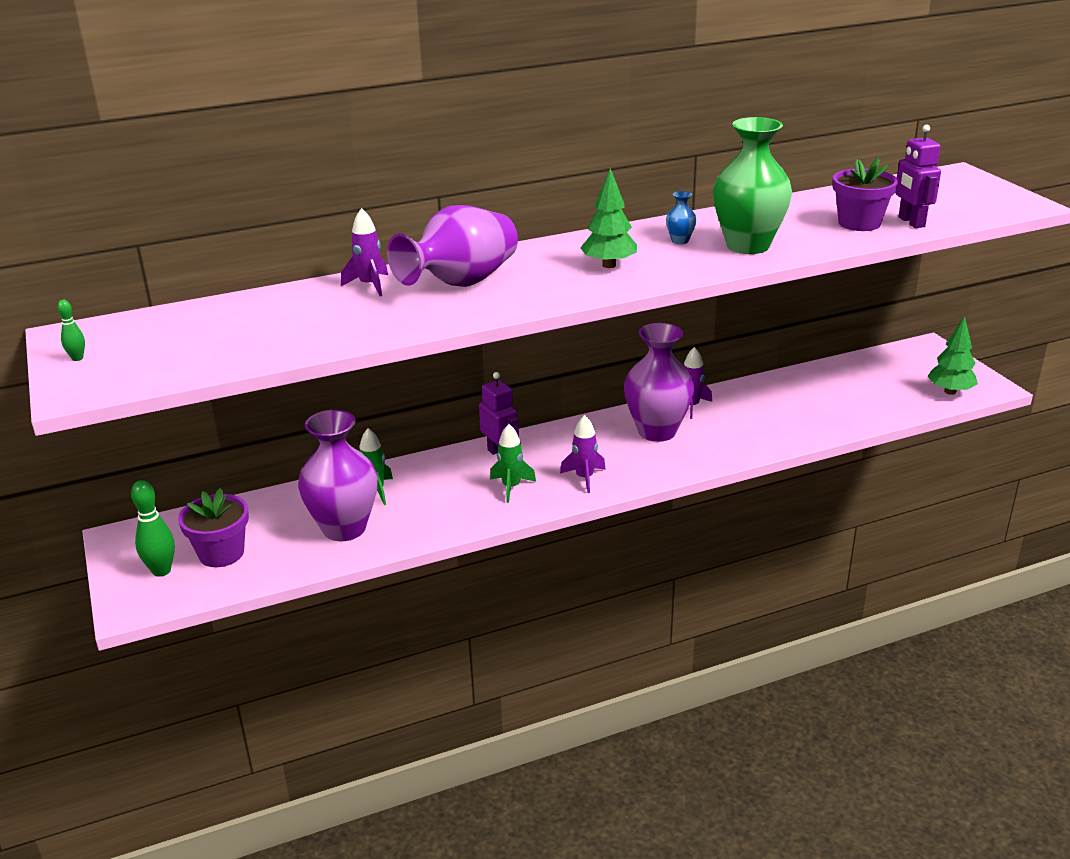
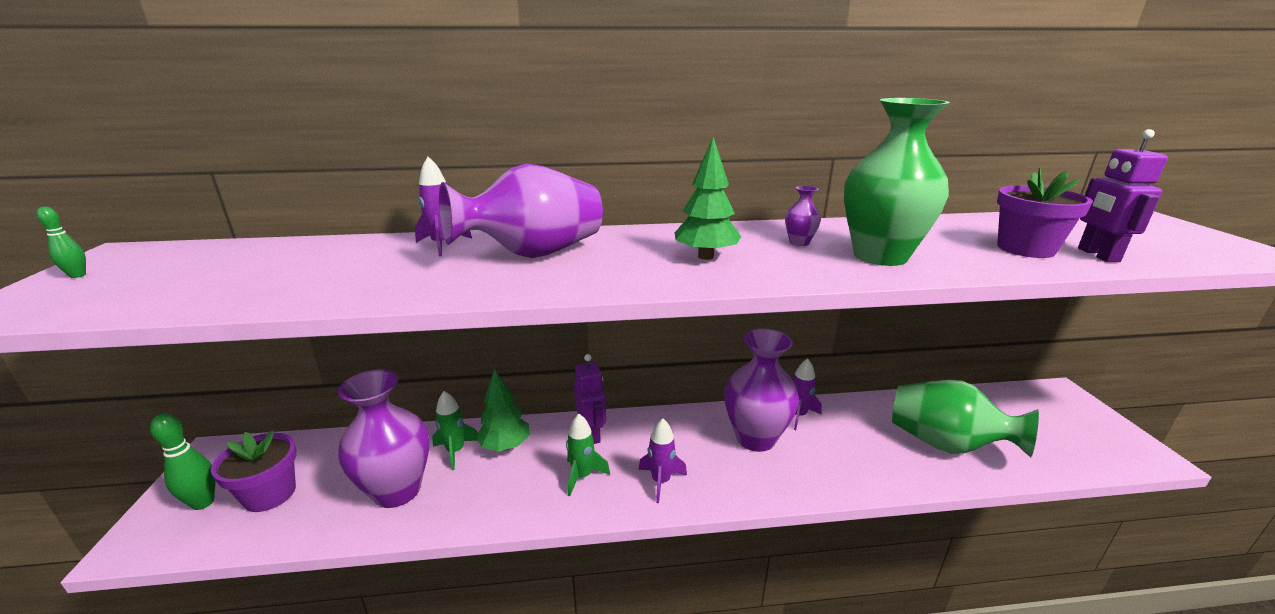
camera: 15 degrees right, 5 degrees down
(680, 241) = (799, 242): blue vase -> purple vase
(825, 407) = (946, 444): none -> green vase
(950, 391) = (1098, 452): green tree -> green tree (505, 446)

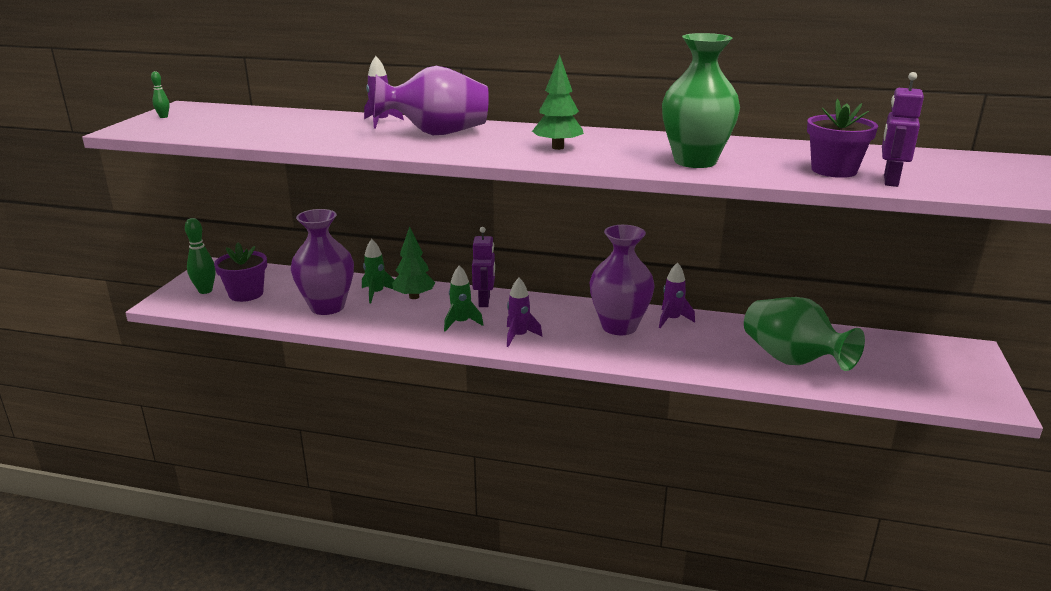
camera: 20 degrees right, 0 degrees up
(799, 242) = (645, 147): purple vase -> none

